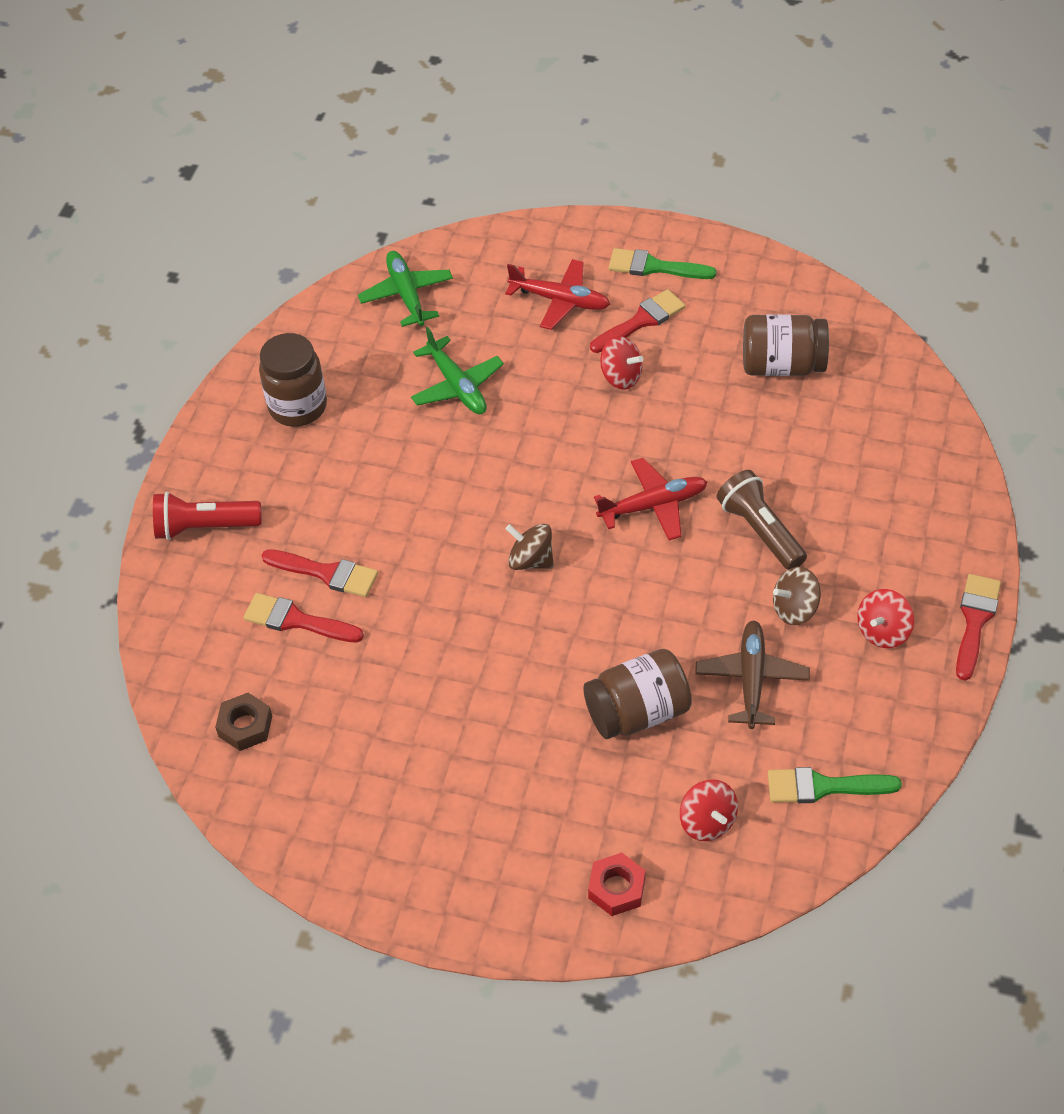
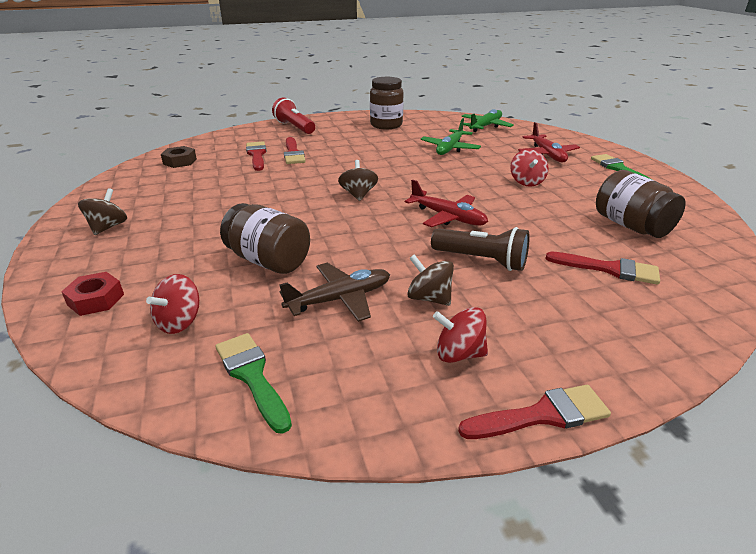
camera: 55 degrees right, 20 degrees down
(434, 855) = (108, 227): none -> brown spinning top
(641, 321) = (575, 176): red brush -> red brush (609, 269)
(760, 531) = (481, 260): brown flashlight -> brown flashlight turned 90 degrees clockwise

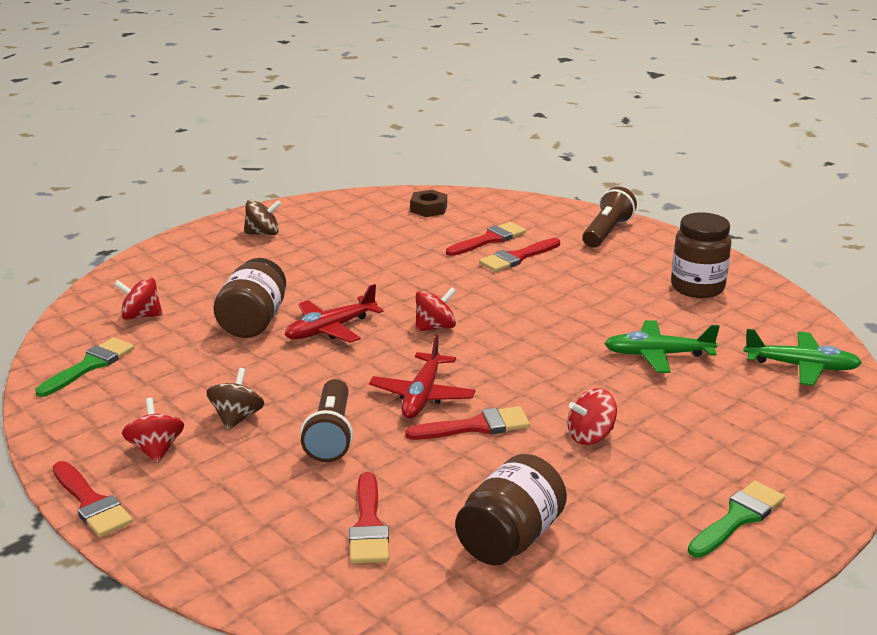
camera: 65 degrees right, 5 degrees down
(96, 299) = (153, 274): red nut -> none
(294, 127) = (606, 232): red flashlight -> brown flashlight
(339, 299) = (209, 373): brown plane -> none
(358, 194) = (435, 327): brown spinning top -> red spinning top
(498, 209) = (476, 426): none -> red brush
(547, 154) = (729, 441): red plane -> red plane (331, 329)

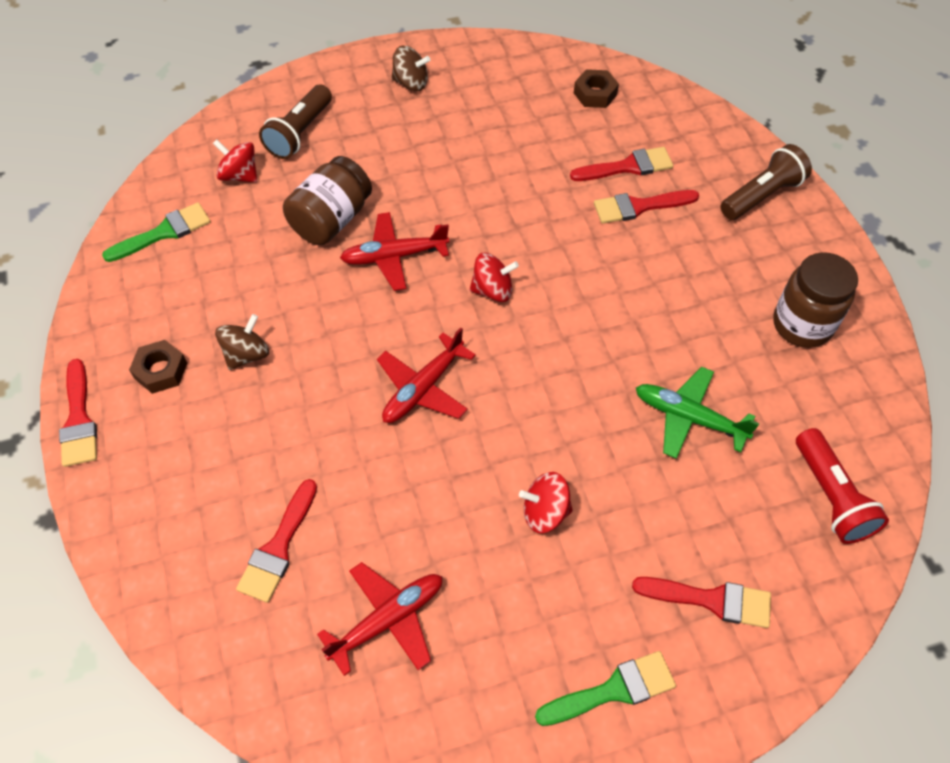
camera: 25 degrees right, 30 degrees up
(156, 450) = (161, 371): red spinning top -> brown nut
(331, 435) = (312, 411): brown flashlight -> brown flashlight (300, 133)
(476, 426) = (446, 453): red brush -> red brush (711, 600)
(510, 538) = (387, 620): brown jar -> red plane
(801, 366) = (831, 496): green plane -> red flashlight

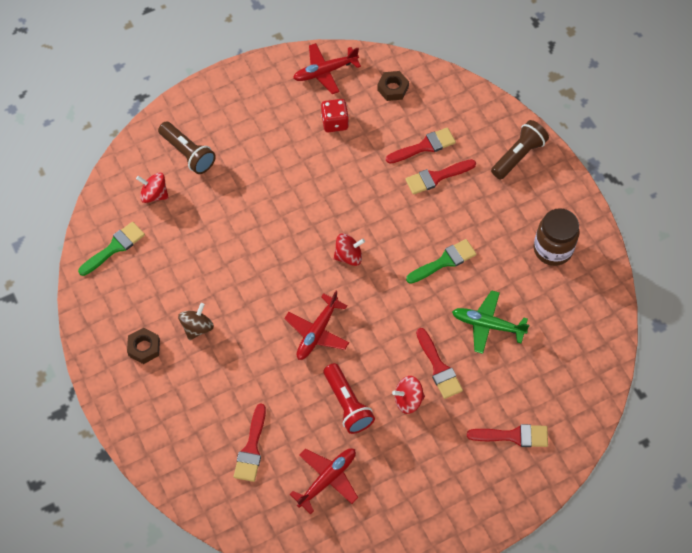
camera: 10 degrees left, 5 degrees up
(79, 420) = (101, 389): red brush -> red brush (439, 367)
(300, 133) = (188, 153): brown flashlight -> brown flashlight turned 60 degrees counterclockwise
(331, 220) = (228, 220): brown jar -> none
(394, 256) = (278, 241): red plane -> red plane (325, 71)
(411, 83) = (258, 99): brown spinning top -> none
(508, 122) = (335, 122): none -> red dice
(613, 690) = (464, 496): green brush -> green brush (444, 261)
(831, 496) = (578, 361): red flashlight -> red flashlight (347, 404)

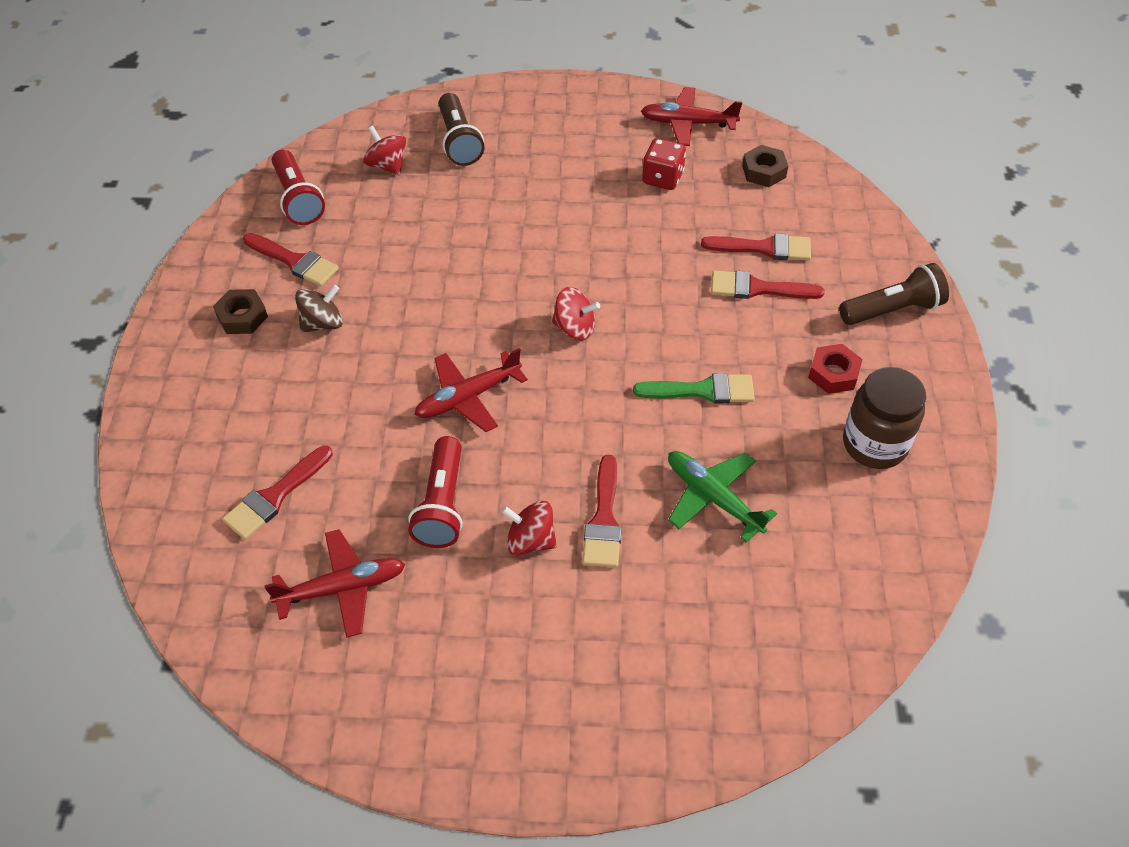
camera: 30 degrees right, 10 degrees down
(114, 247) = (298, 199): green brush -> red flashlight
(508, 215) = (833, 374): none -> red nut
(513, 436) = (654, 670): red brush -> red brush (294, 261)

